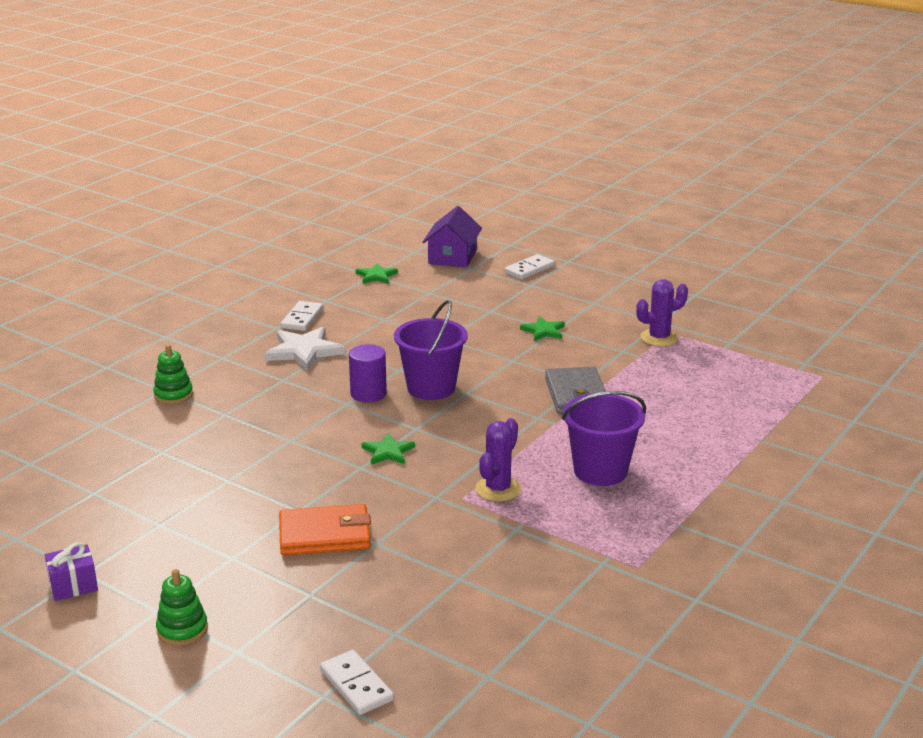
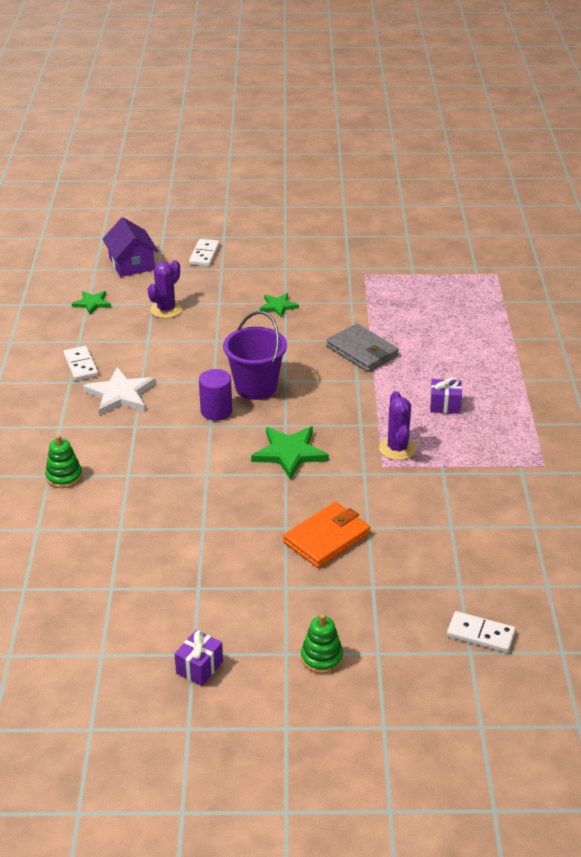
camera: 35 degrees left, 10 degrees up
(388, 452) = (289, 453): green star -> green star, size x1.68
(600, 471) = (445, 405): purple bucket -> purple gift
(659, 338) = (363, 282): purple cactus -> purple cactus (166, 309)

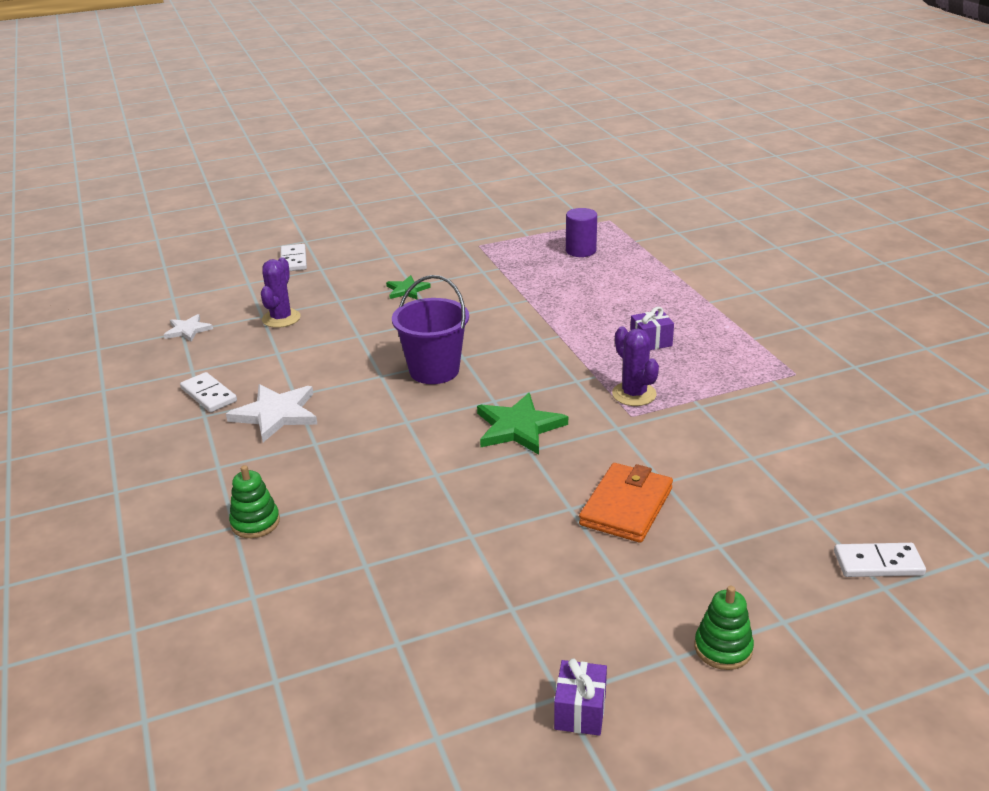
camera: 20 degrees left, 5 degrees down
(92, 303) = (188, 330): green star -> white star
(131, 264) = (214, 284): purple house -> none
(216, 411) = (404, 405): purple cylinder -> purple cylinder (581, 251)
(362, 351) = (527, 312): grey wallet -> none

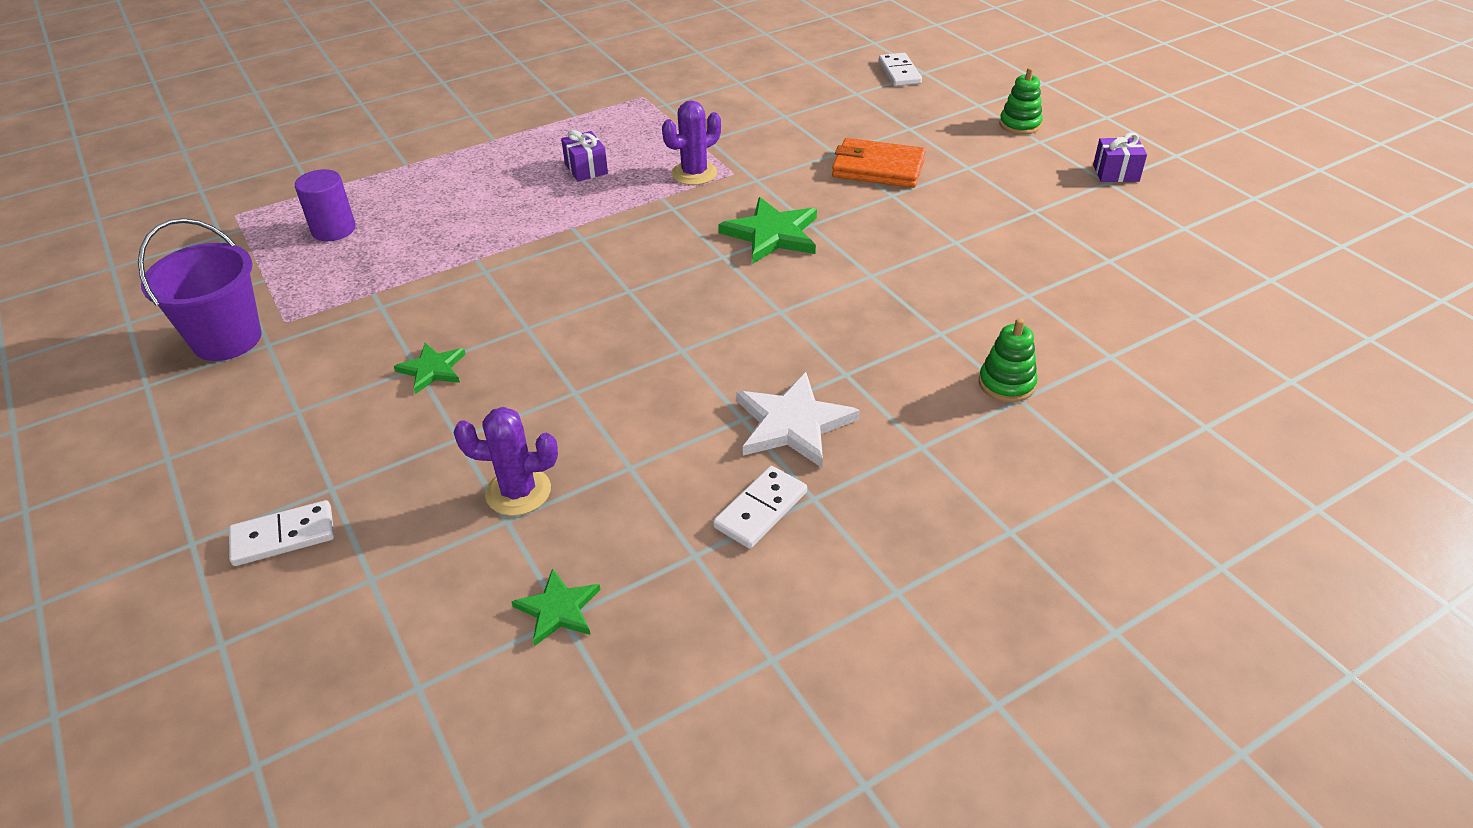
camera: 100 degrees left, 10 degrees up
(188, 330) = (558, 609): white star -> green star
(434, 370) = (664, 308): purple bucket -> purple bucket (227, 339)

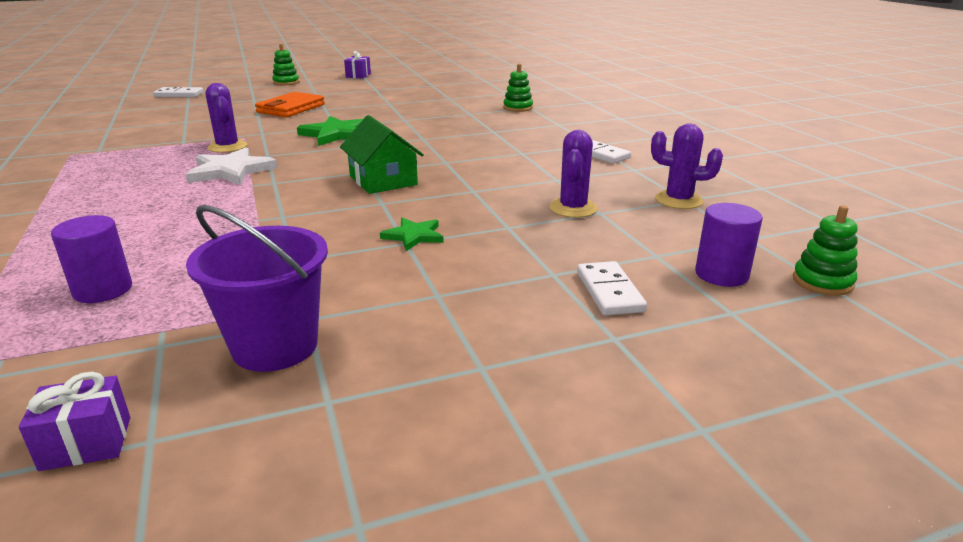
camera: 80 degrees left, 15 degrees down
(276, 754) = (822, 282): none -> green stacking toy
(310, 642) = (721, 274): none -> purple cylinder
(558, 609) = (678, 200): green star -> purple cactus
(586, 169) = (164, 177): purple gift -> purple gift (86, 443)
(599, 312) = (383, 180): none -> green house
(793, 424) = (531, 143): white star -> white star (230, 171)

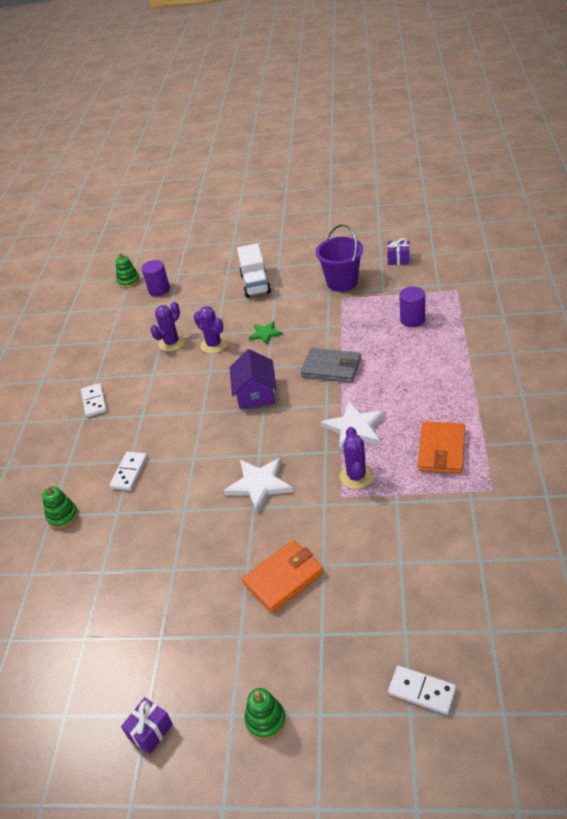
camera: 150 degrees left, 15 degrees up
(117, 169) = (441, 450): none -> orange wallet
(273, 212) = (331, 368): none -> grey wallet
(336, 134) = (259, 484): green star -> white star
(383, 180) = (255, 393): green house -> purple house
(505, 314) = (255, 284): none -> white truck
(609, 291) = (209, 288): white domino -> white domino (129, 472)
(678, 200) = (112, 340): purple cactus -> purple cactus (214, 344)

